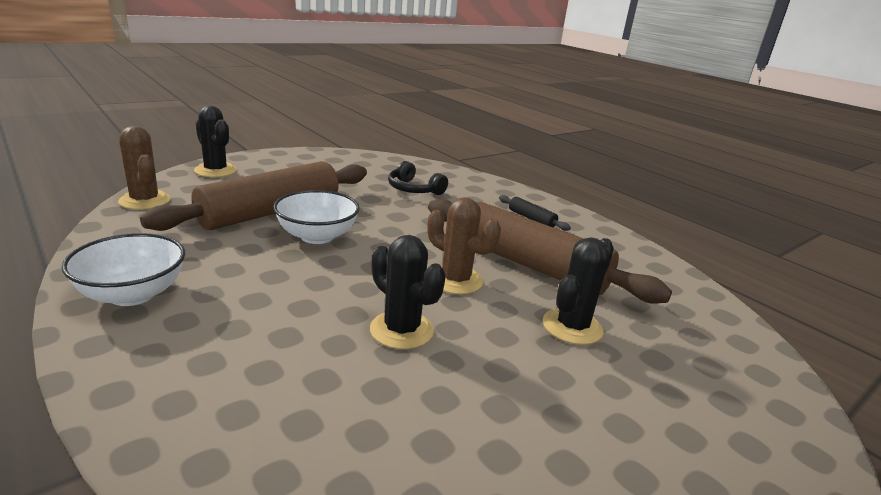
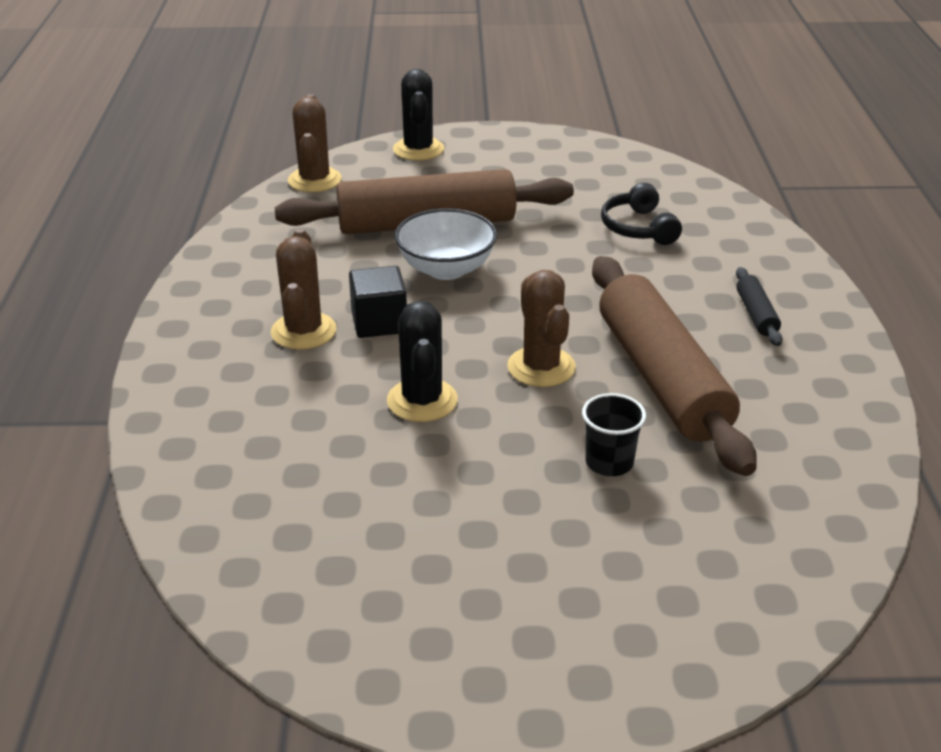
camera: 40 degrees right, 10 degrees up
(132, 294) = (229, 289): white bowl -> none
(243, 309) = (303, 331): none -> brown cactus
(304, 284) = (379, 322): none -> black cube
(572, 327) = (609, 462): black cactus -> black cup

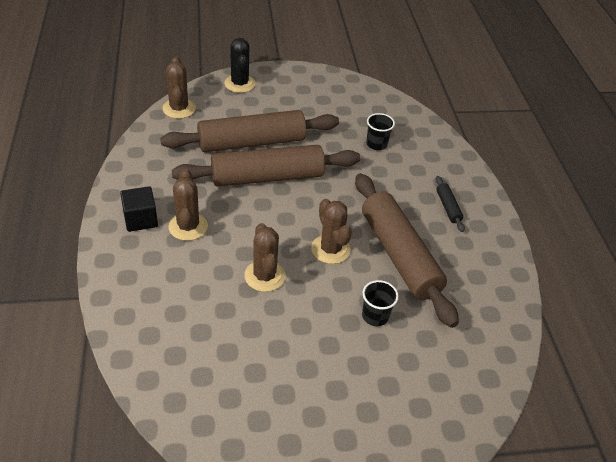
camera: 10 degrees left, 10 degrees up
(379, 322) = (232, 219): black cube -> black cube (140, 219)
(422, 400) = (264, 276): black cactus -> brown cactus
(446, 269) = (267, 177): white bowl -> brown rolling pin
(638, 228) = (376, 144): black headphones -> black cup

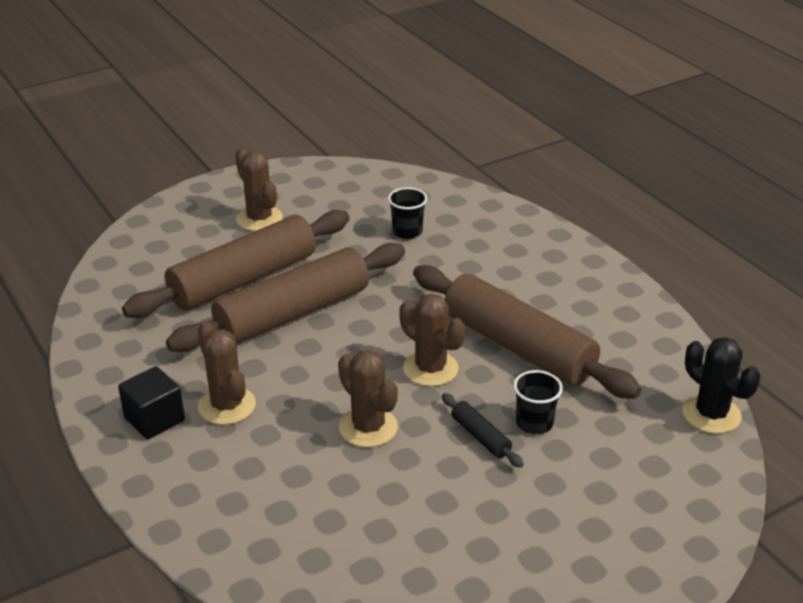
camera: 20 degrees left, 10 degrees down
(179, 109) = (113, 269): brown cactus -> brown cactus (259, 219)
(240, 84) = (178, 214): black cactus -> black cactus (711, 414)
(448, 207) = (540, 275): black rolling pin -> black rolling pin (480, 437)

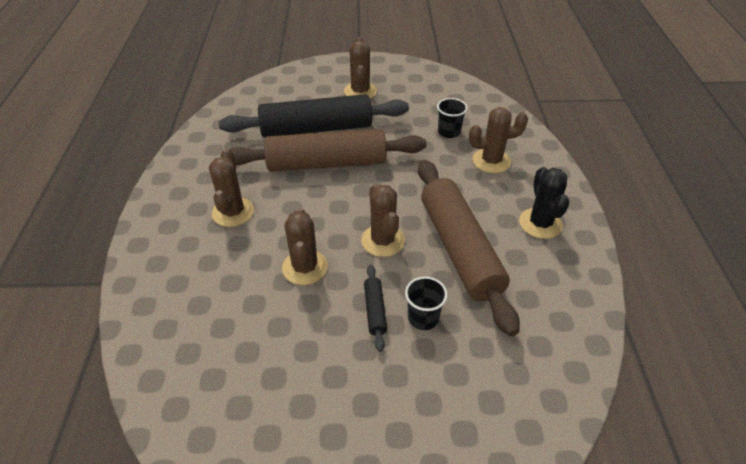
camera: 30 degrees right, 10 degrees up
(154, 419) = (185, 203): black cube -> none
(243, 279) = (316, 129): brown rolling pin -> black rolling pin
(479, 247) = (491, 161): none -> brown cactus
(711, 414) = (575, 378): black cactus -> black cactus (540, 223)

